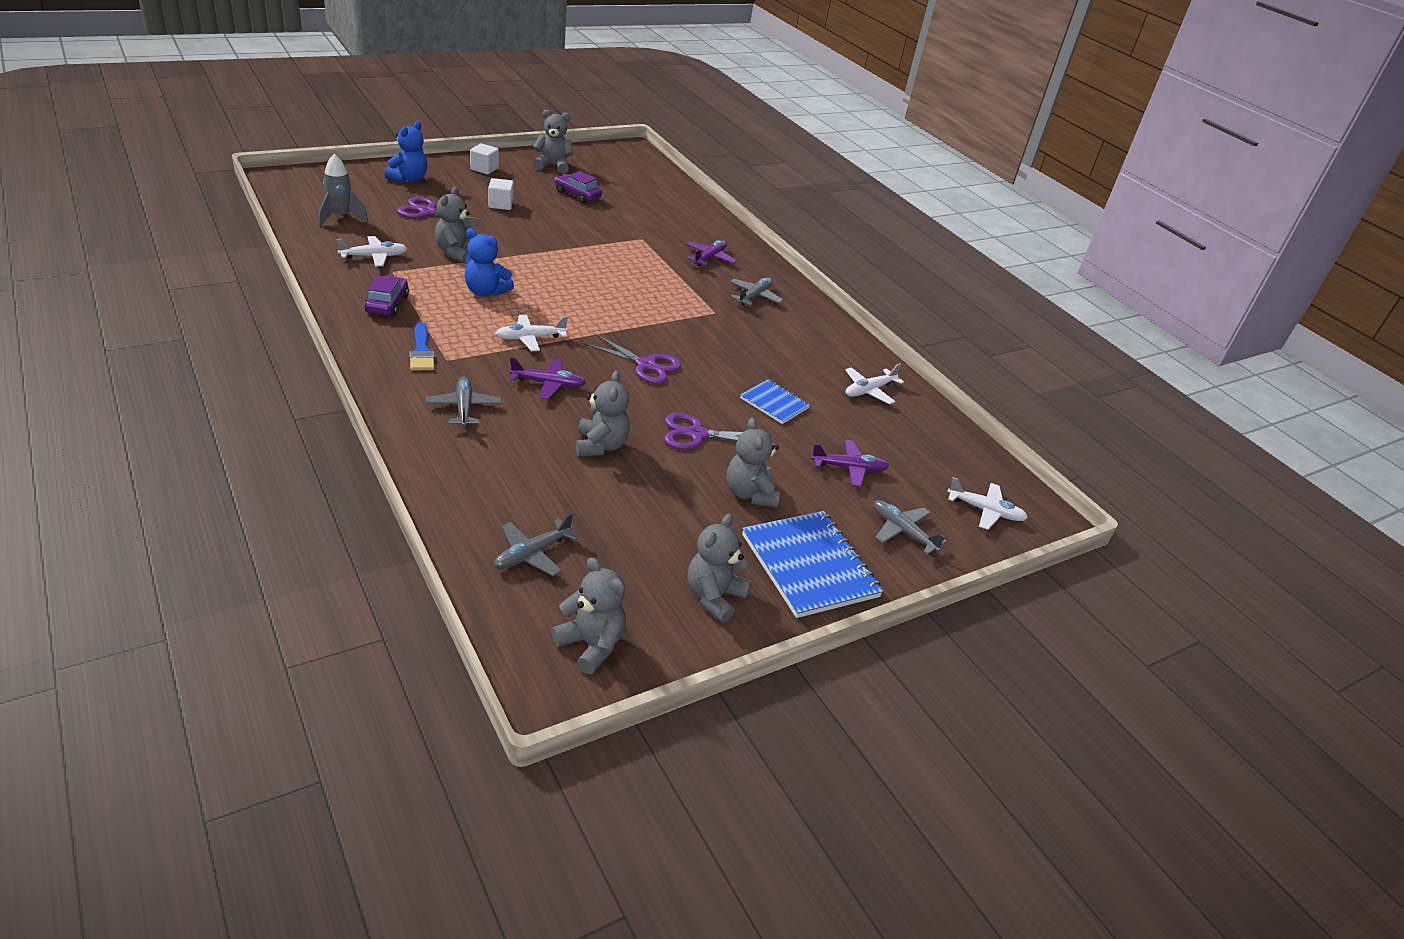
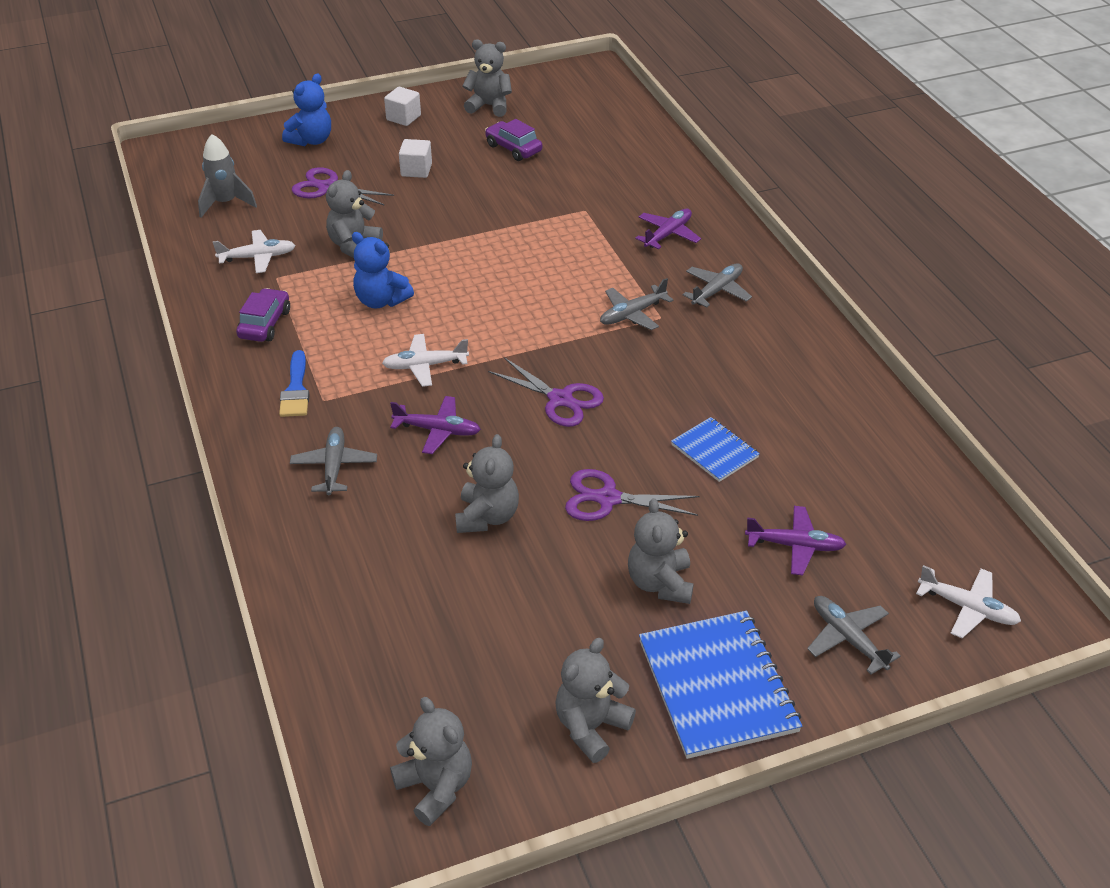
camera: 15 degrees right, 5 degrees up
(532, 554) = (385, 665): grey plane -> grey plane (632, 314)
(869, 391) = (844, 429): white plane -> none

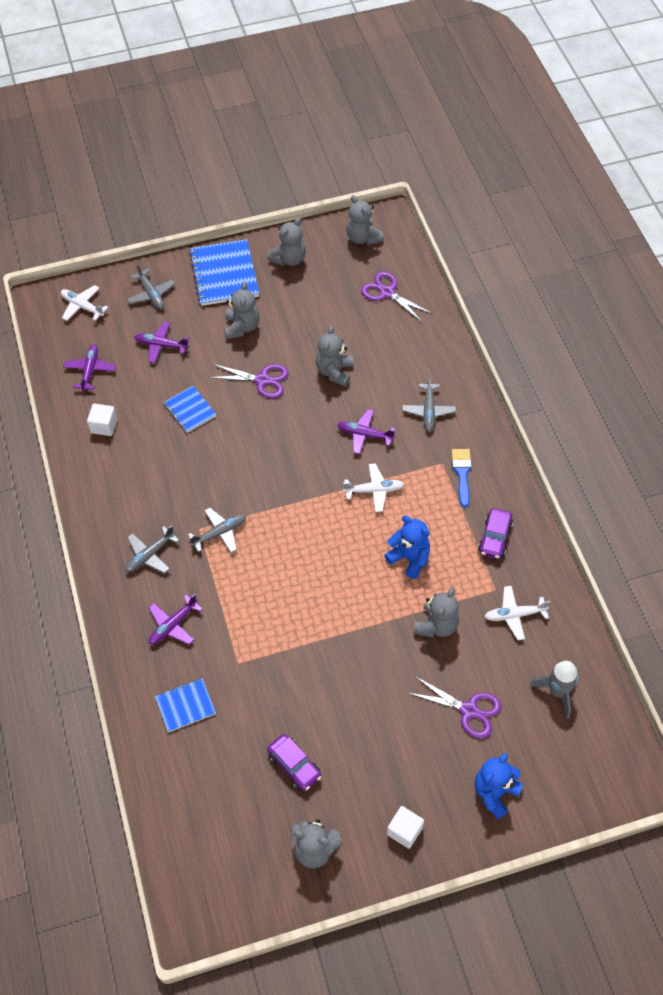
camera: 175 degrees left, 15 degrees up
(416, 170) = (388, 734): white cube -> white cube (104, 426)
(560, 399) = (282, 456): purple scissors -> purple scissors (387, 292)
(635, 180) = (185, 705): none -> blue notebook
(899, 501) = (90, 370): none -> purple plane

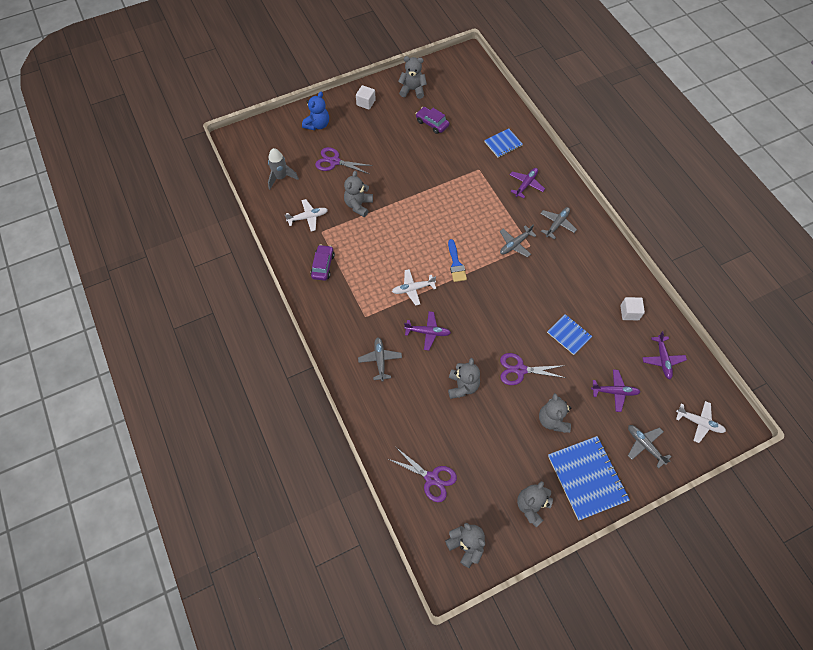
camera: 170 degrees right, 5 degrees up
(409, 558) = (381, 244): blue teddy bear -> none
(462, 473) = (349, 310): blue brush -> blue brush (456, 264)

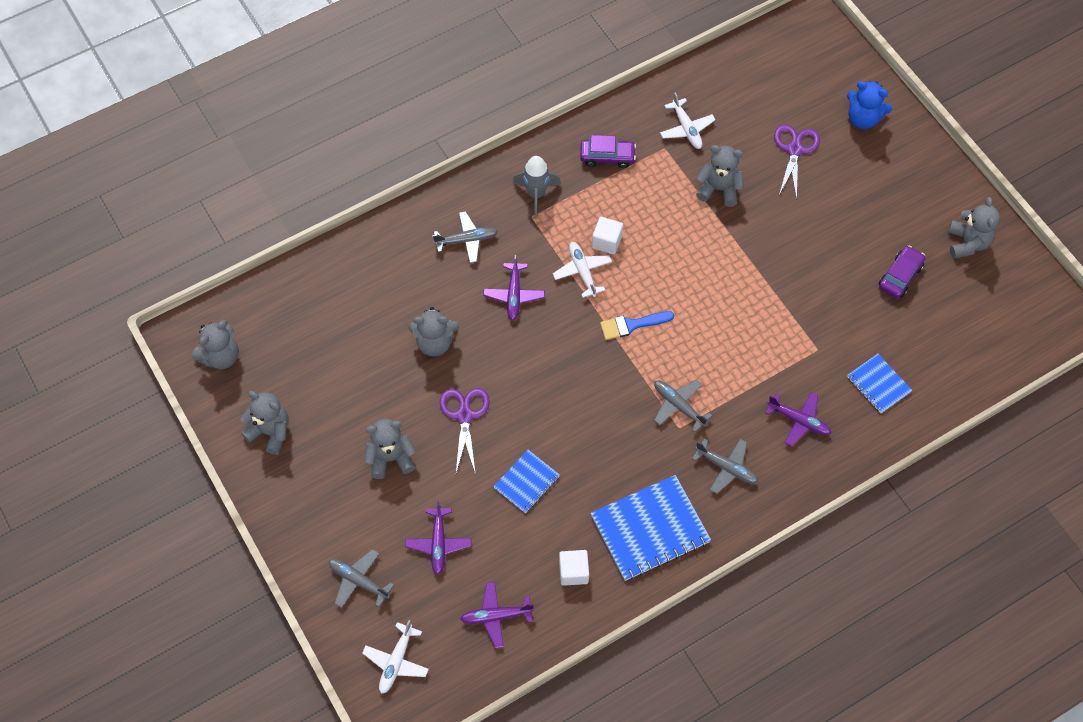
camera: 85 degrees right, 0 degrees up
(281, 177) = (752, 86): grey rocket -> grey rocket (536, 194)
(366, 103) = (923, 179): white cube -> white cube (606, 242)
(431, 478) = (305, 313): purple scissors -> none
(587, 478) = (309, 501): blue notebook -> blue notebook (650, 529)
(644, 445) = (358, 581): grey plane -> grey plane turned 105 degrees counterclockwise

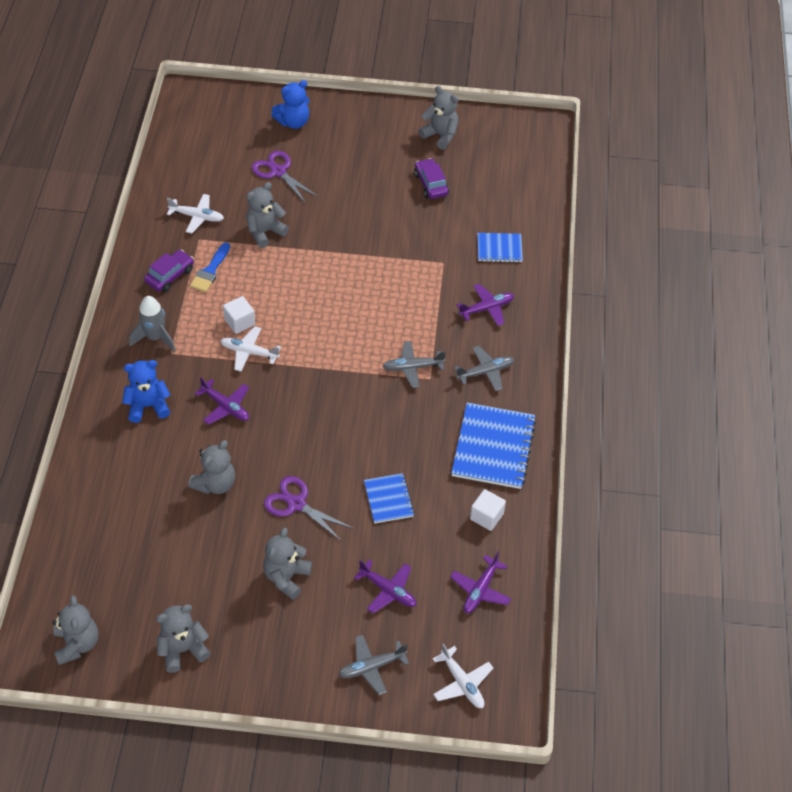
camera: 55 degrees left, 10 degrees down
(466, 240) = (148, 406): grey plane -> blue teddy bear
(632, 325) = (322, 352): blue brush -> blue brush (210, 271)

